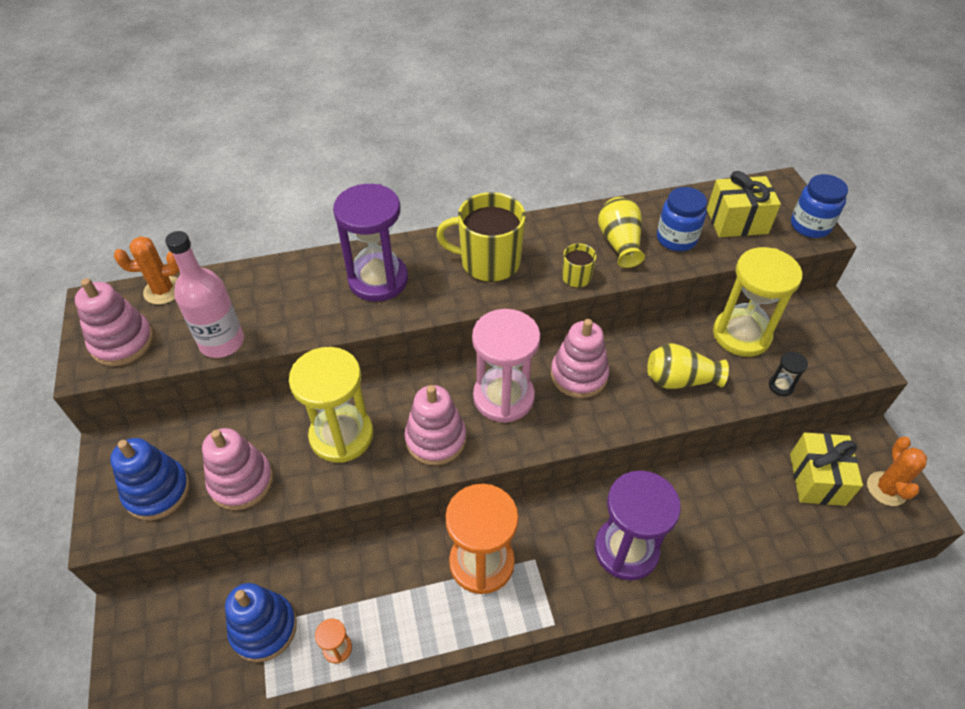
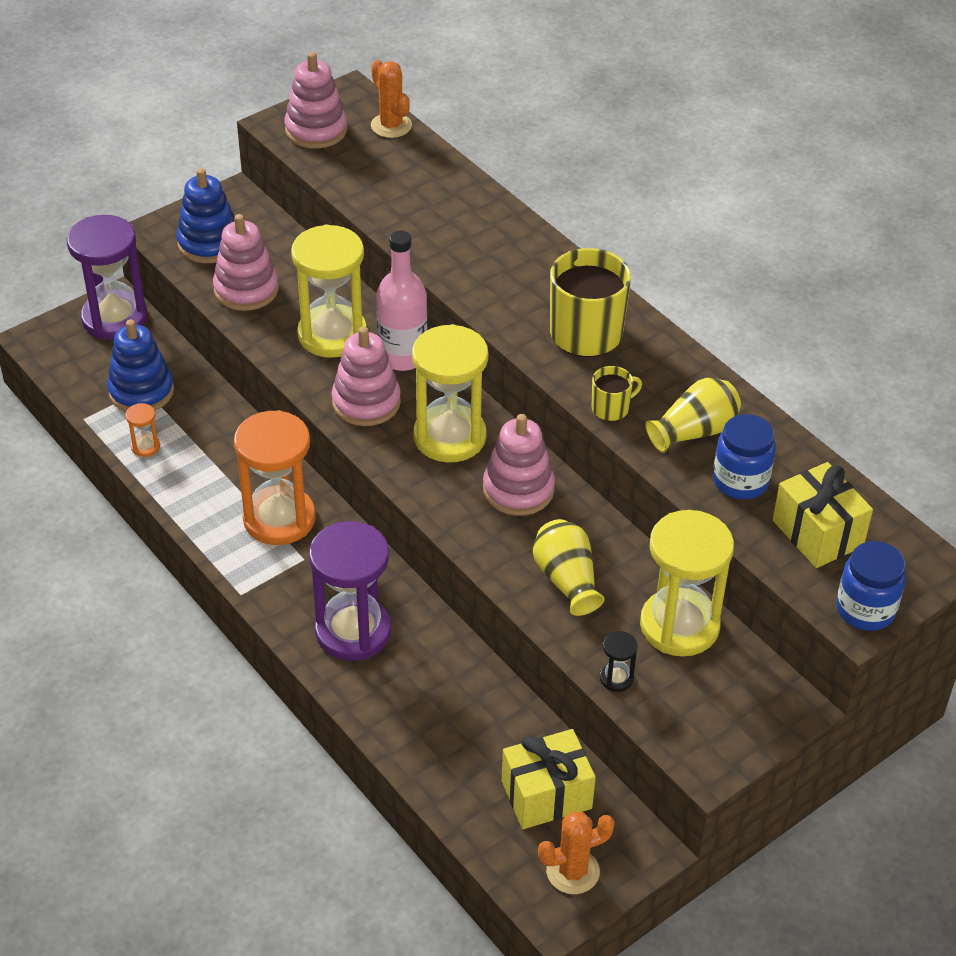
camera: 65 degrees right, 5 degrees down
(222, 342) = (353, 188): pink bottle -> pink bottle (402, 356)
(378, 280) = (501, 259): purple hourglass -> purple hourglass (114, 318)
(503, 397) = (449, 437): pink hourglass -> yellow hourglass

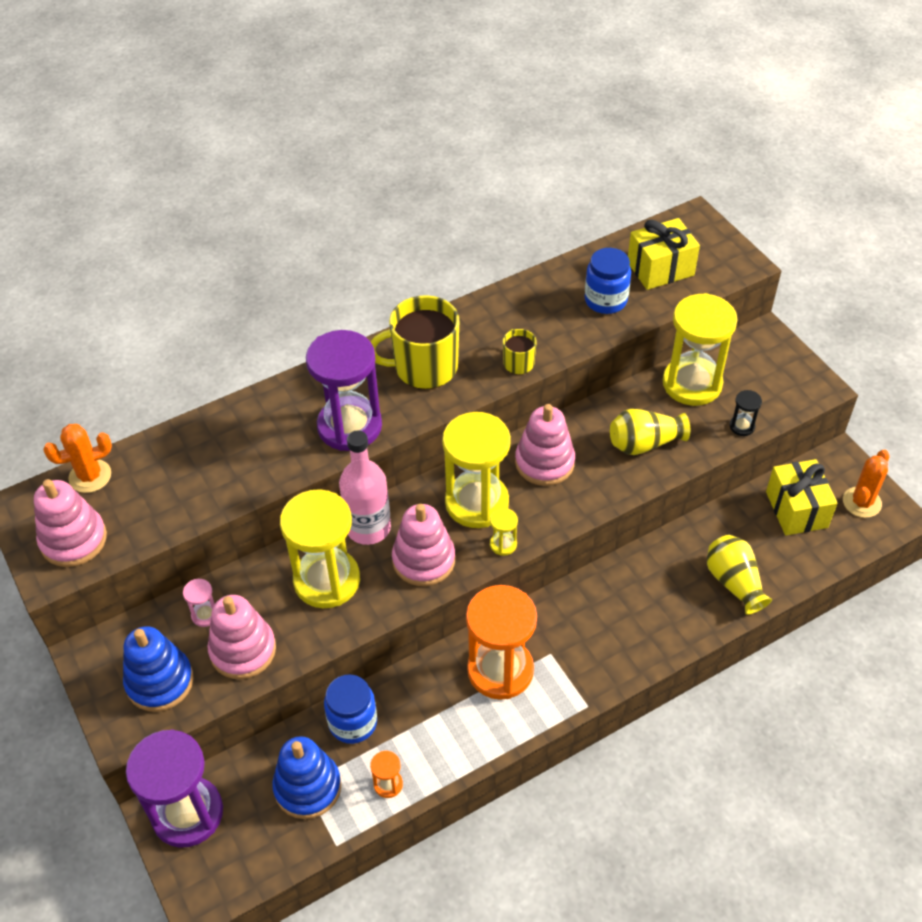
camera: 80 degrees left, 5 degrees up
(283, 259) = (205, 615): none -> pink hourglass
(353, 631) = (635, 621): purple hourglass -> purple hourglass (349, 426)
(395, 463) = (503, 544): none -> yellow hourglass
(572, 871) = (861, 502): orange cactus -> orange cactus turned 45 degrees clockwise
(694, 431) = (550, 318): yellow vase -> yellow vase (734, 582)
(865, 610) = (732, 258): blue jar -> blue jar (353, 722)

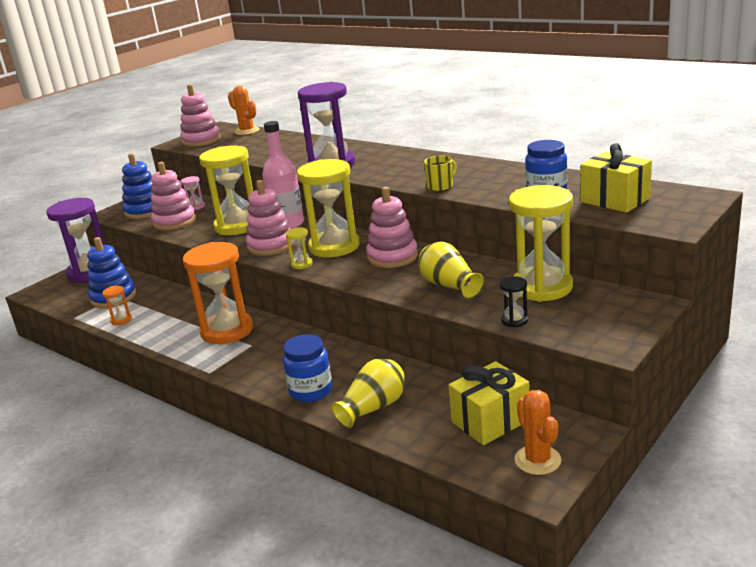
camera: 70 degrees right, 25 degrees down
(353, 722) = (165, 296): blue jar -> blue jar (311, 391)
(424, 367) = (405, 166): yellow mug -> none
(861, 502) = (537, 460): orange cactus -> orange cactus turned 60 degrees clockwise

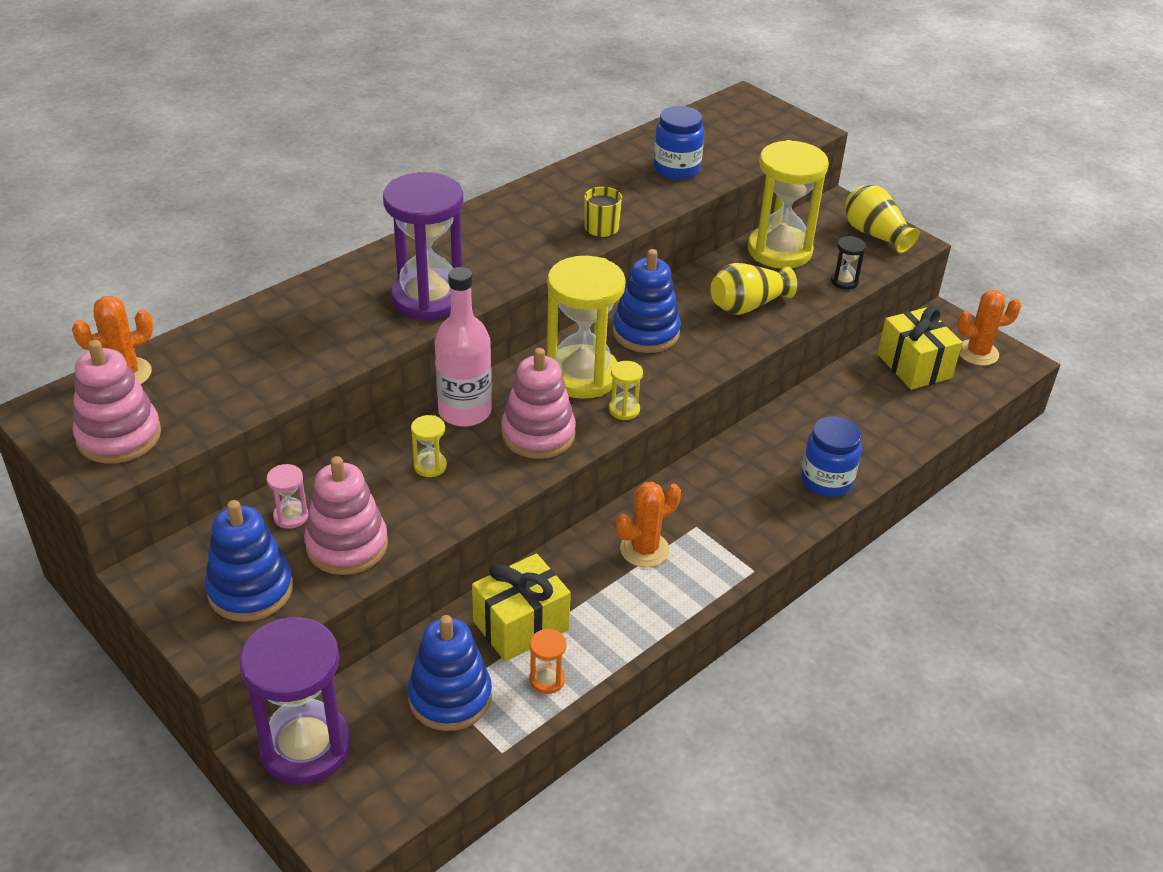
camera: 85 degrees left, 15 degrees up
(227, 331) = (644, 549): orange hourglass -> orange cactus
(237, 226) = (430, 466): yellow hourglass -> yellow hourglass, size x0.41
(373, 407) = (872, 437): yellow vase -> yellow vase (875, 234)
(392, 257) = (646, 332): pink stacking toy -> blue stacking toy
(615, 200) = (724, 139): yellow gift -> yellow gift (521, 625)

